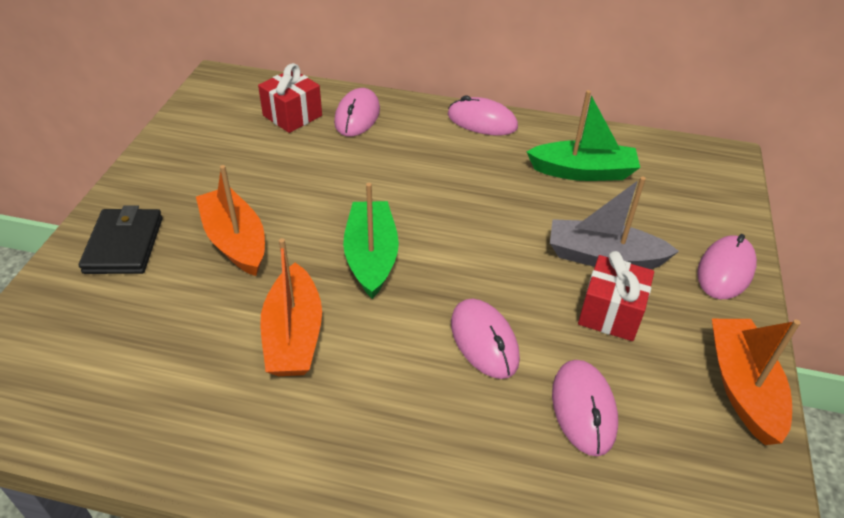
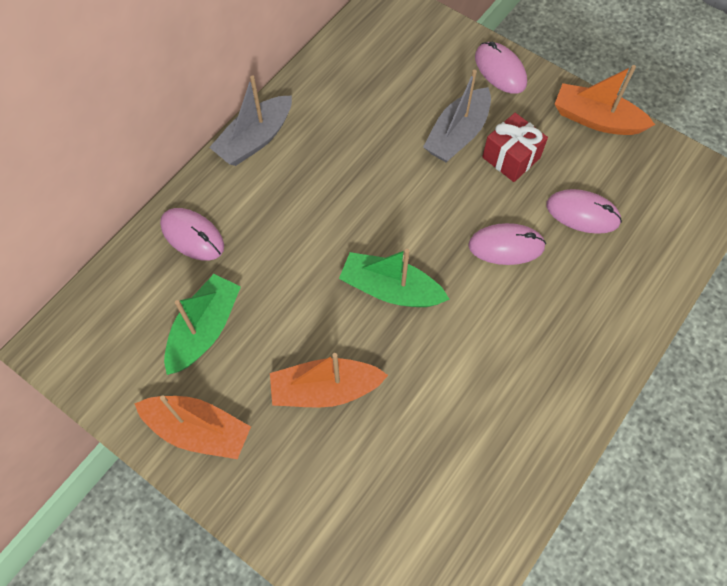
camera: 65 degrees left, 20 degrees up
(124, 245) = (288, 486): black wallet -> none
(292, 115) = (160, 292): red gift -> none
(294, 335) = (452, 372): orange boat -> orange boat (198, 430)
(482, 121) = (255, 139): pink mouse -> grey boat
(583, 172) = (359, 99): green boat -> green boat (204, 330)

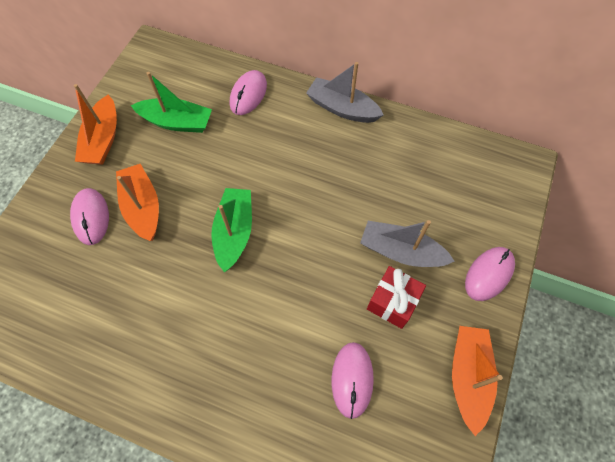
camera: 75 degrees right, 0 degrees up
(506, 246) = (297, 315): pink mouse -> pink mouse (91, 217)

